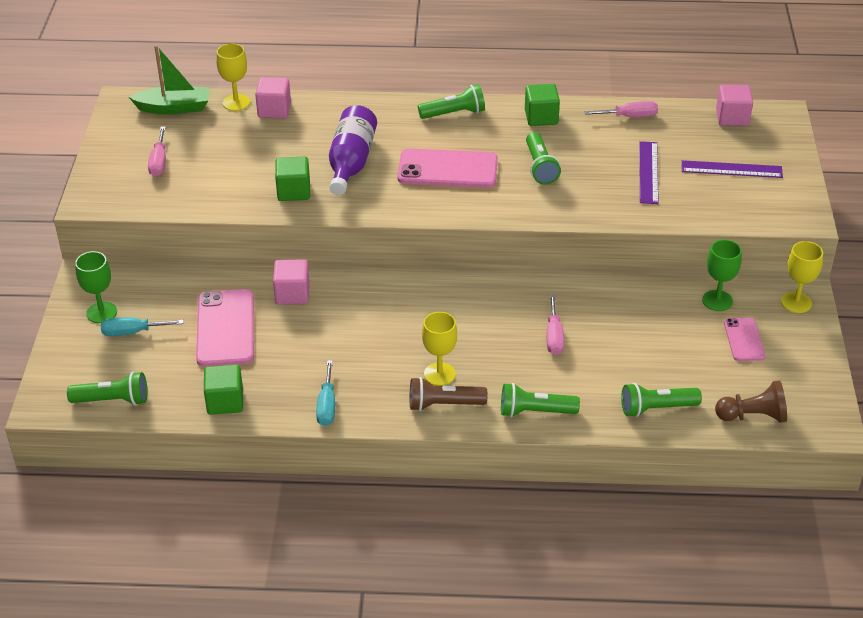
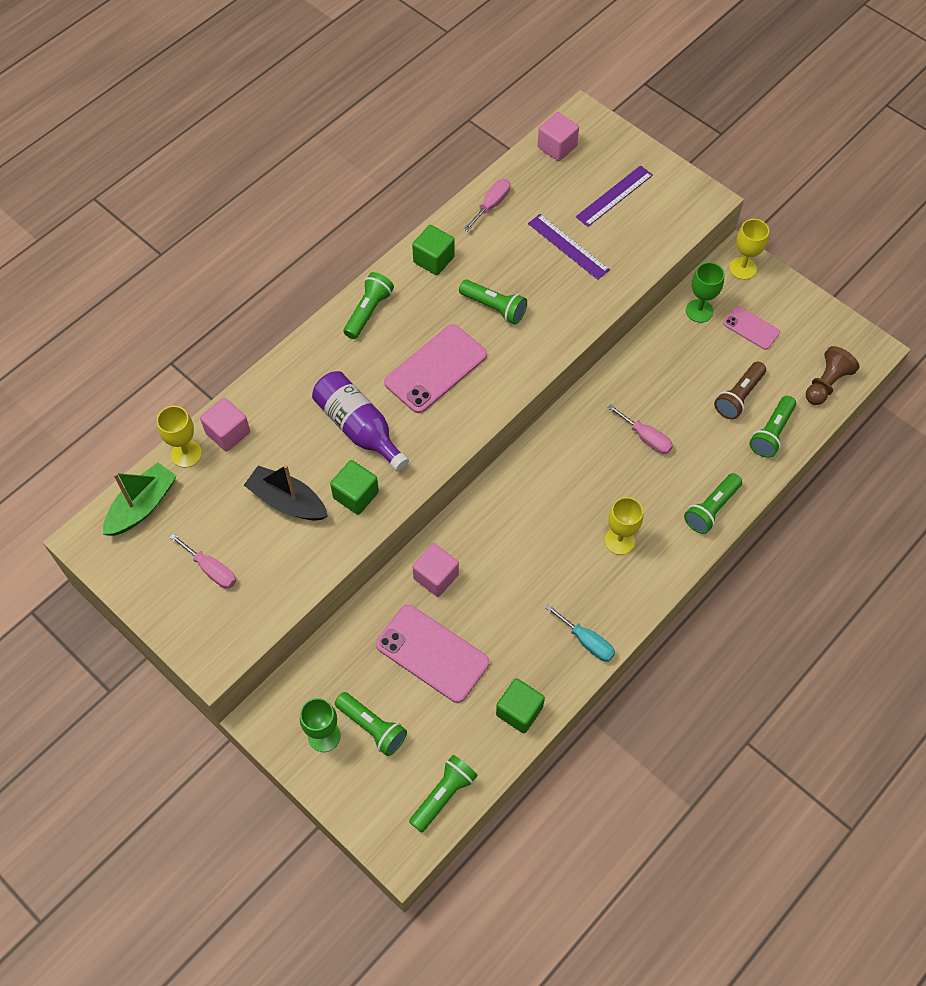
camera: 50 degrees left, 20 degrees up
(132, 332) = (372, 727): turquoise screwdriver -> green flashlight
(251, 164) = (287, 501): none -> black boat
(444, 404) = (653, 562): brown flashlight -> brown flashlight (739, 396)

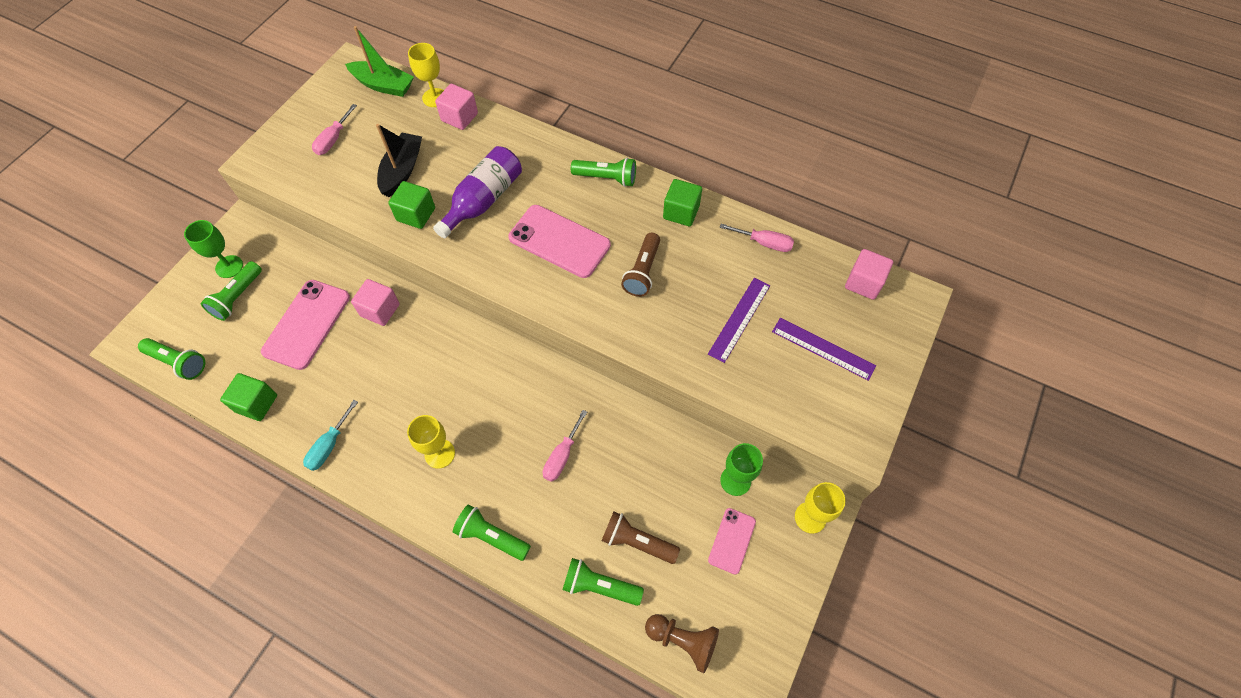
camera: 75 degrees right, 0 degrees up
(494, 307) = (642, 272): green flashlight -> brown flashlight

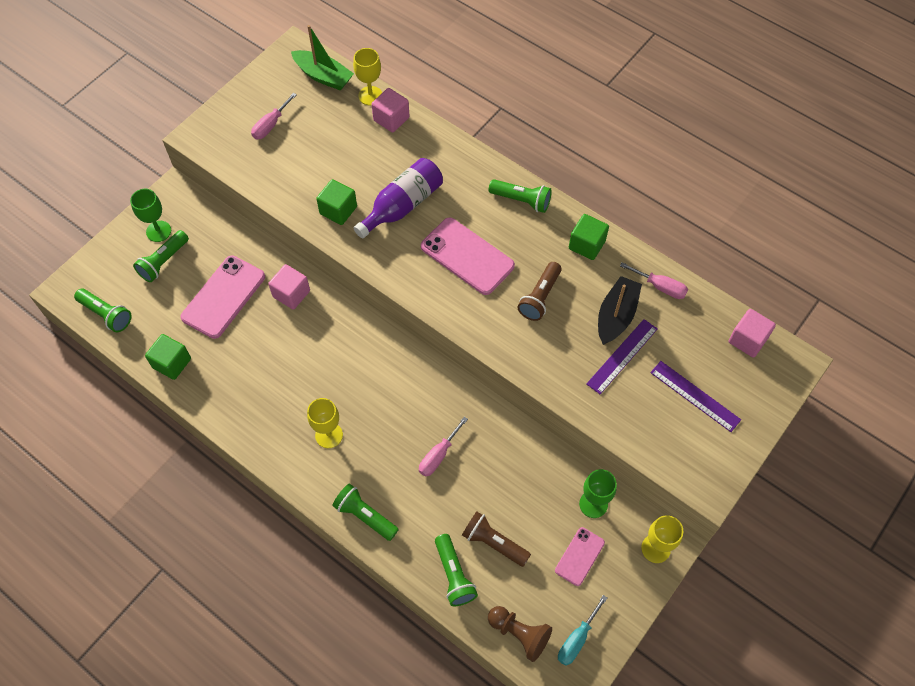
camera: 10 degrees right, 0 degrees up
(329, 446) = (232, 412): turquoise screwdriver -> turquoise screwdriver (577, 639)
(402, 170) = (331, 165): black boat -> black boat (616, 316)
(599, 586) = (454, 575): green flashlight -> green flashlight turned 135 degrees counterclockwise

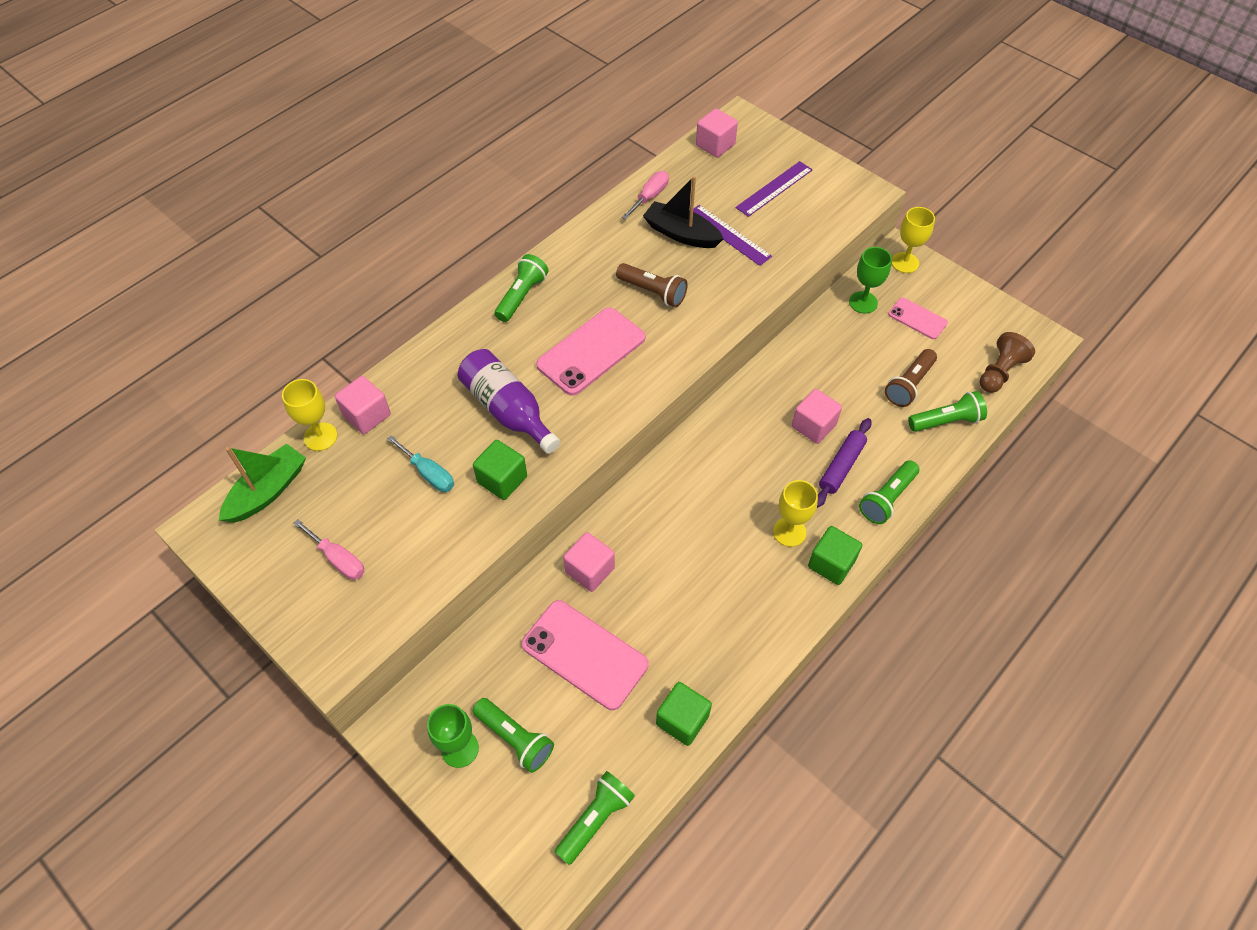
camera: 85 degrees left, 5 degrees down
(396, 478) = (841, 466): none -> purple rolling pin
(438, 455) = (813, 426): pink screwdriver -> pink cube
(577, 639) = (998, 329): turquoise screwdriver -> turquoise screwdriver (429, 473)
(586, 245) = (590, 247): green cube -> green cube (831, 563)

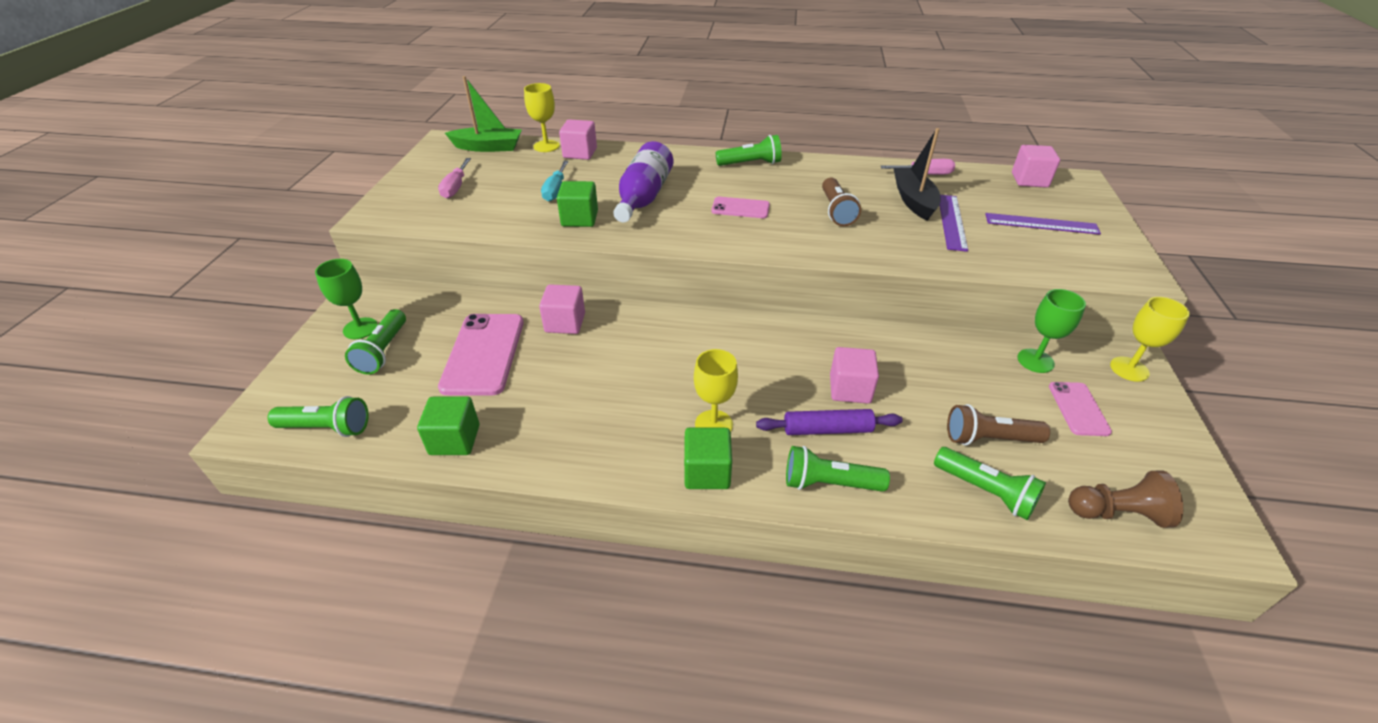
camera: 55 degrees right, 15 degrees down
(591, 351) = (740, 208): pink phone -> pink phone, size x0.56

